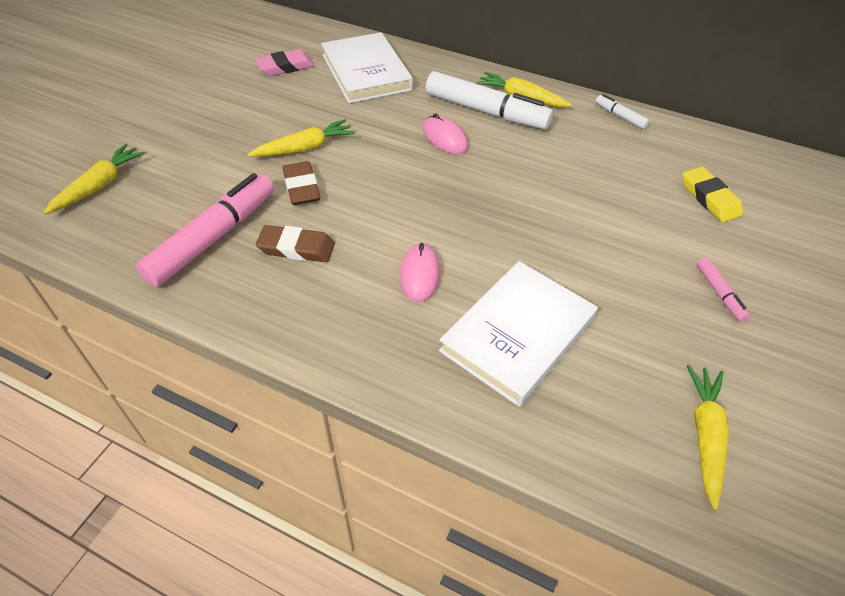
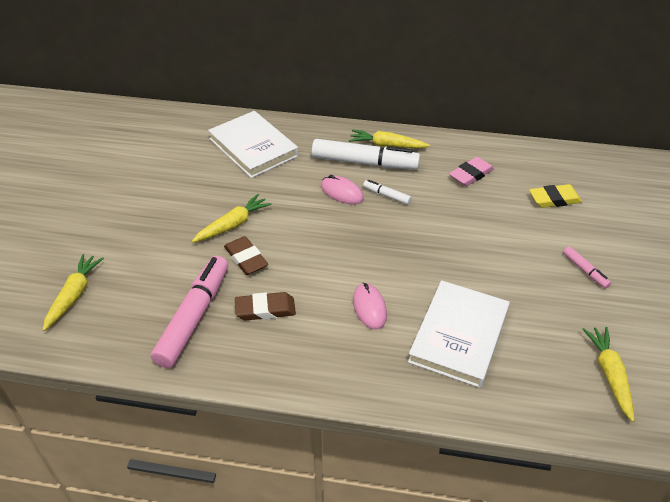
camera: 15 degrees left, 5 degrees down
(285, 67) = (182, 156): pink eraser -> pink eraser (471, 174)
(620, 116) = (467, 146): white marker -> white marker (386, 195)
(709, 198) = (554, 199): yellow eraser -> yellow eraser turned 60 degrees counterclockwise

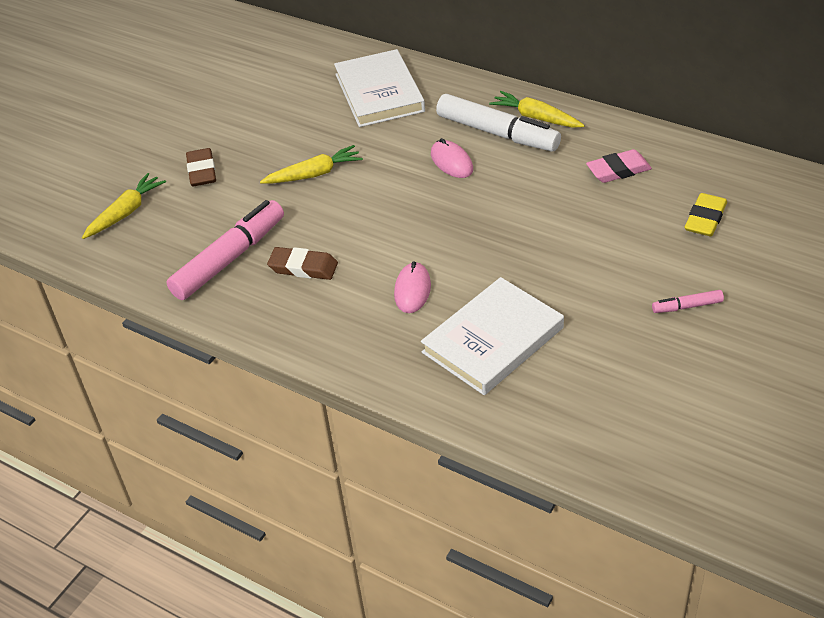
camera: 25 degrees right, 0 degrees up
(246, 258) = (309, 212): brown eraser -> brown eraser (202, 171)
(386, 195) = (501, 175): white marker -> none
(554, 199) = (705, 219): yellow eraser -> yellow eraser turned 75 degrees counterclockwise
(585, 271) = (687, 306): pink marker -> pink marker turned 90 degrees clockwise
(609, 375) = (638, 419): yellow carrot -> none

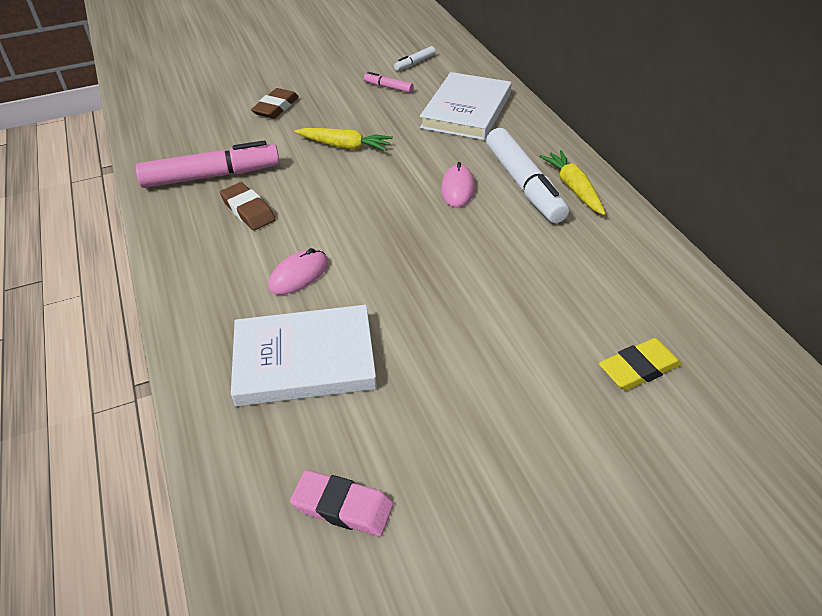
camera: 35 degrees right, 0 degrees up
(125, 213) = (195, 111): yellow carrot -> none
(278, 69) = (415, 63): none -> white marker
(618, 170) = (599, 272): pink eraser -> pink eraser (343, 506)
(687, 306) = (518, 448): pink marker -> pink marker (388, 87)

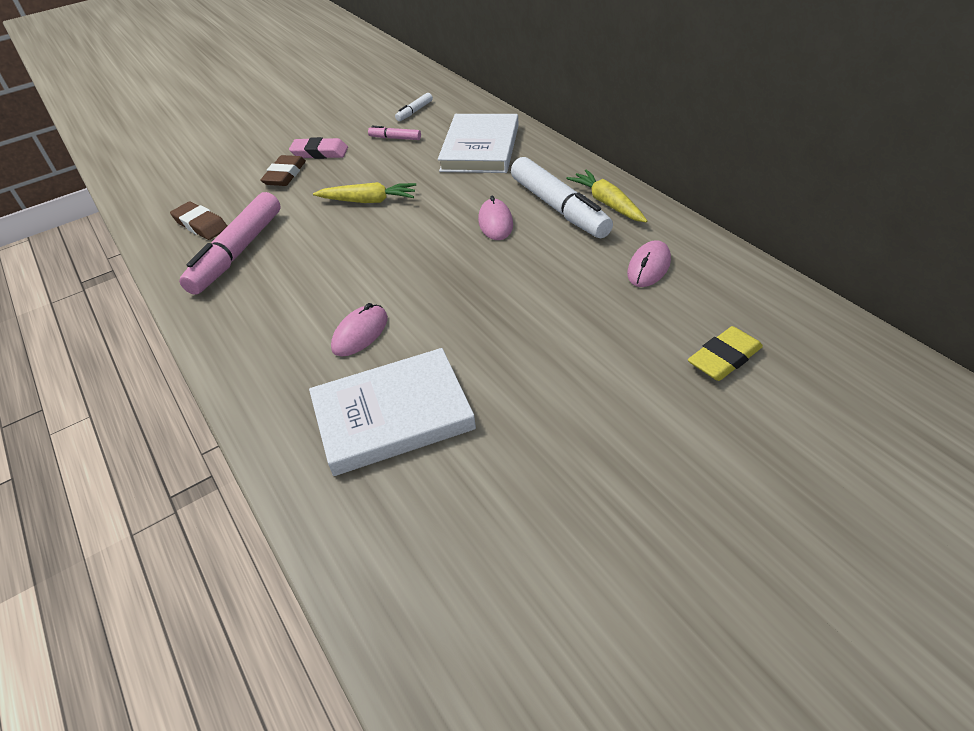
camera: 10 degrees left, 0 degrees up
(212, 176) = (237, 252): pink marker -> pink marker turned 135 degrees clockwise
(248, 210) = (287, 279): brown eraser -> brown eraser (201, 225)
(343, 506) = (478, 552): pink eraser -> pink eraser (320, 153)
(593, 261) = (649, 267): none -> pink mouse

